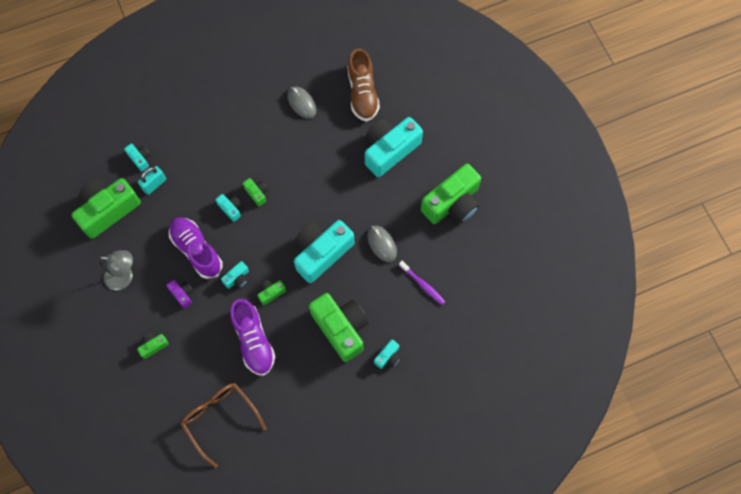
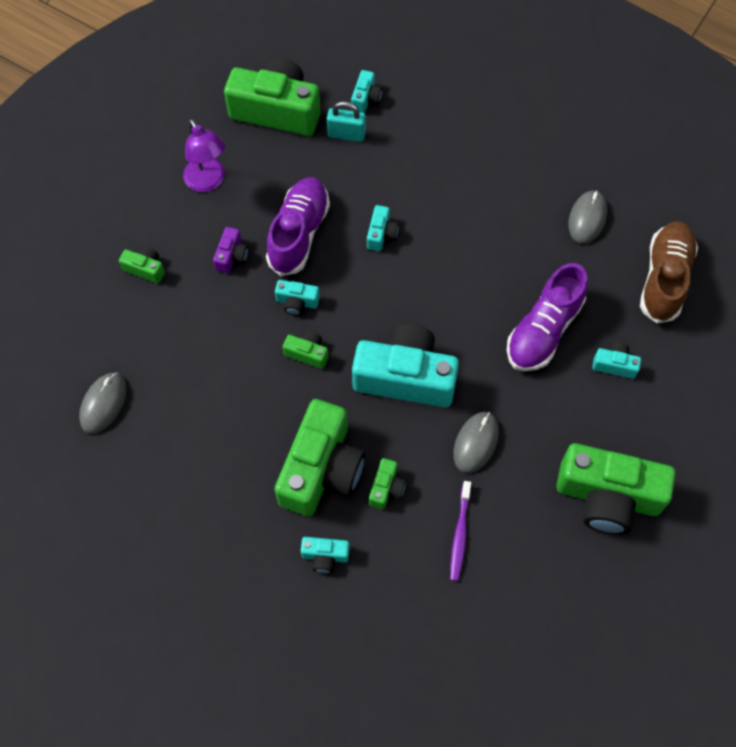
camera: 55 degrees right, 5 degrees down
(124, 277) = (208, 182): grey lamp -> purple lamp
(220, 418) = (103, 404): brown glasses -> grey mouse
(253, 341) = (230, 375): purple shoe -> purple shoe (543, 330)
(257, 193) = (424, 249): green camera -> green camera (386, 488)
(362, 93) = (664, 279): brown shoe -> brown shoe turned 150 degrees clockwise
(389, 150) = (614, 364): turquoise camera -> turquoise camera, size x0.44

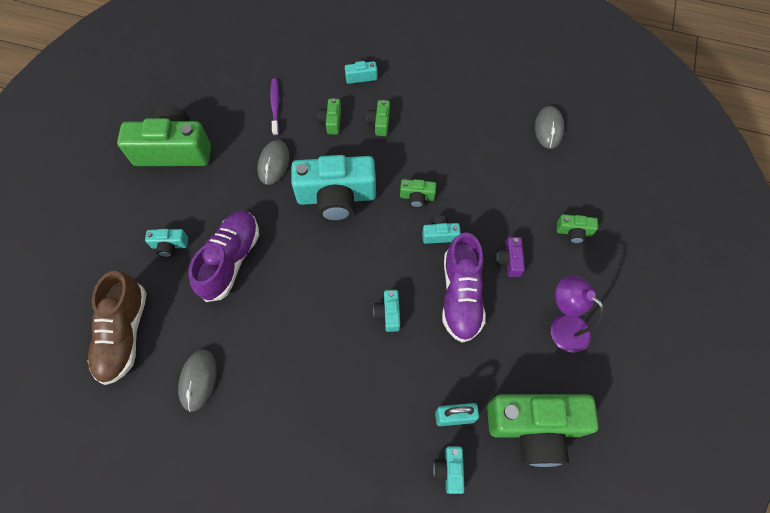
camera: 165 degrees right, 0 degrees up
(321, 469) = (379, 123): green camera -> green camera, size x0.44

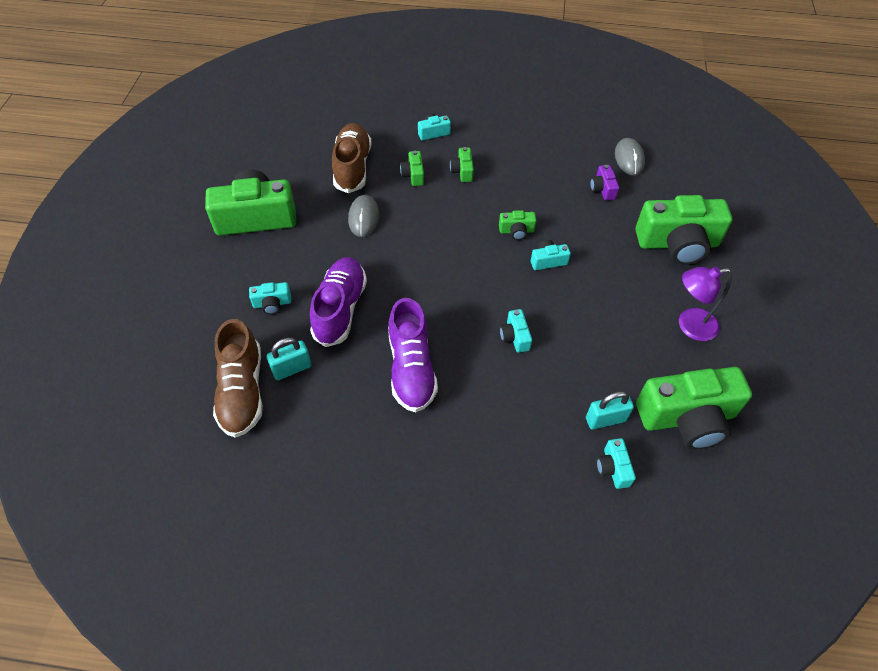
camera: 10 degrees left, 10 degrees down
(173, 317) = (292, 369): none -> turquoise padlock
(198, 380) = (332, 423): grey mouse -> none
(275, 106) = (352, 167): purple toothbrush -> brown shoe
(336, 197) = (435, 240): turquoise camera -> none
(461, 295) = (583, 311): purple shoe -> purple shoe (411, 368)
(509, 260) = (622, 275): purple camera -> purple camera (602, 189)
(562, 326) = (689, 326): purple lamp -> purple lamp turned 45 degrees counterclockwise
(573, 232) = (677, 243): green camera -> green camera, size x2.28

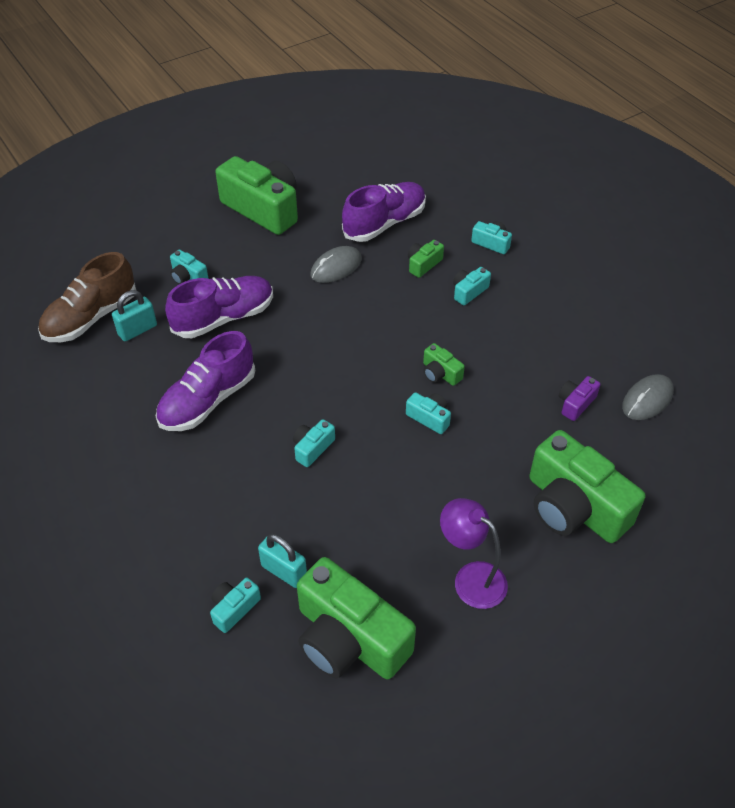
camera: 50 degrees right, 5 degrees down
(292, 369) = (137, 330): turquoise padlock -> turquoise padlock turned 60 degrees counterclockwise
(352, 167) = (384, 223): brown shoe -> purple shoe
(462, 171) = (469, 291): green camera -> turquoise camera

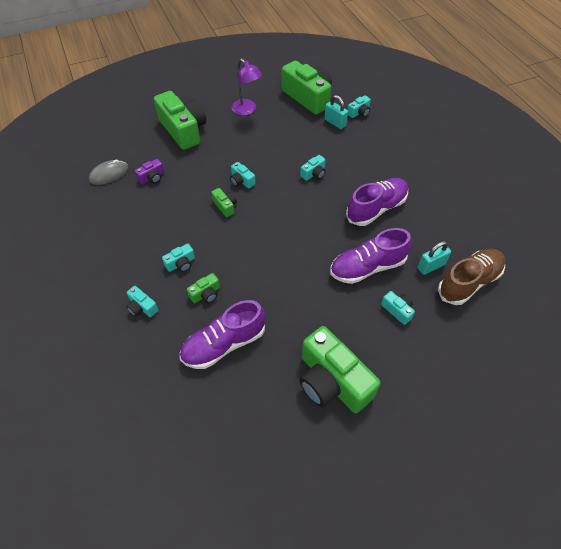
camera: 170 degrees left, 5 degrees up
(336, 267) = (276, 301): grey mouse -> none

